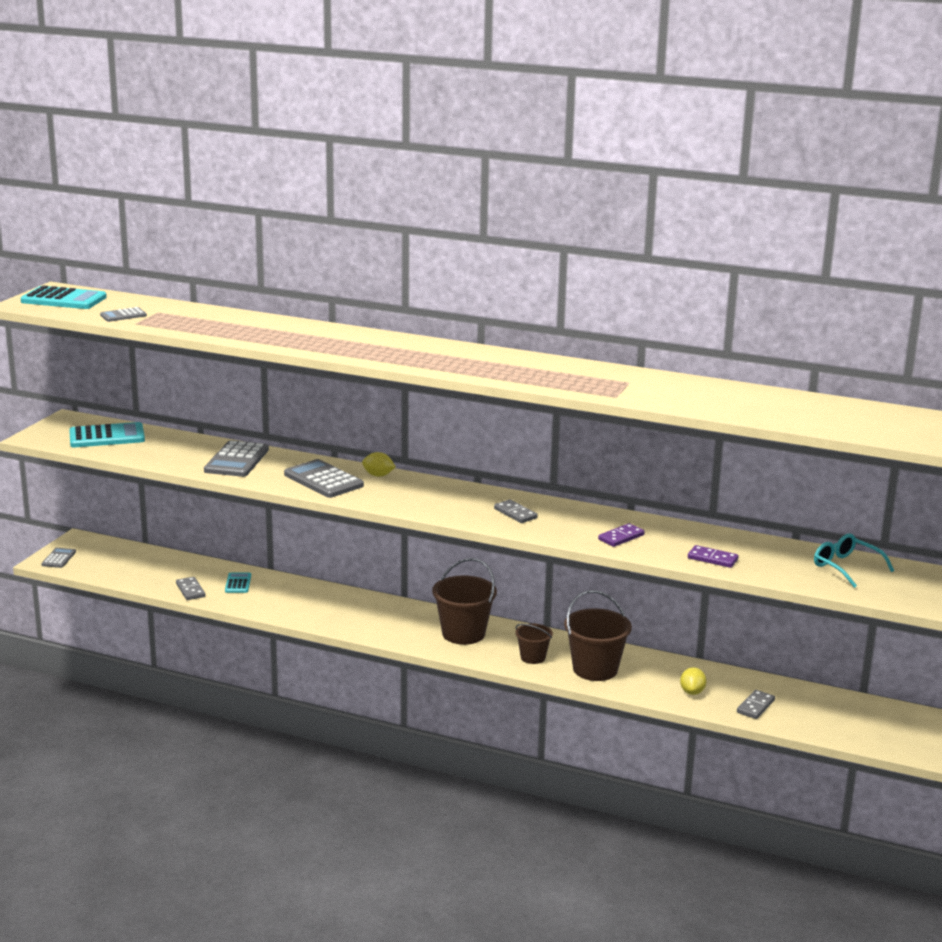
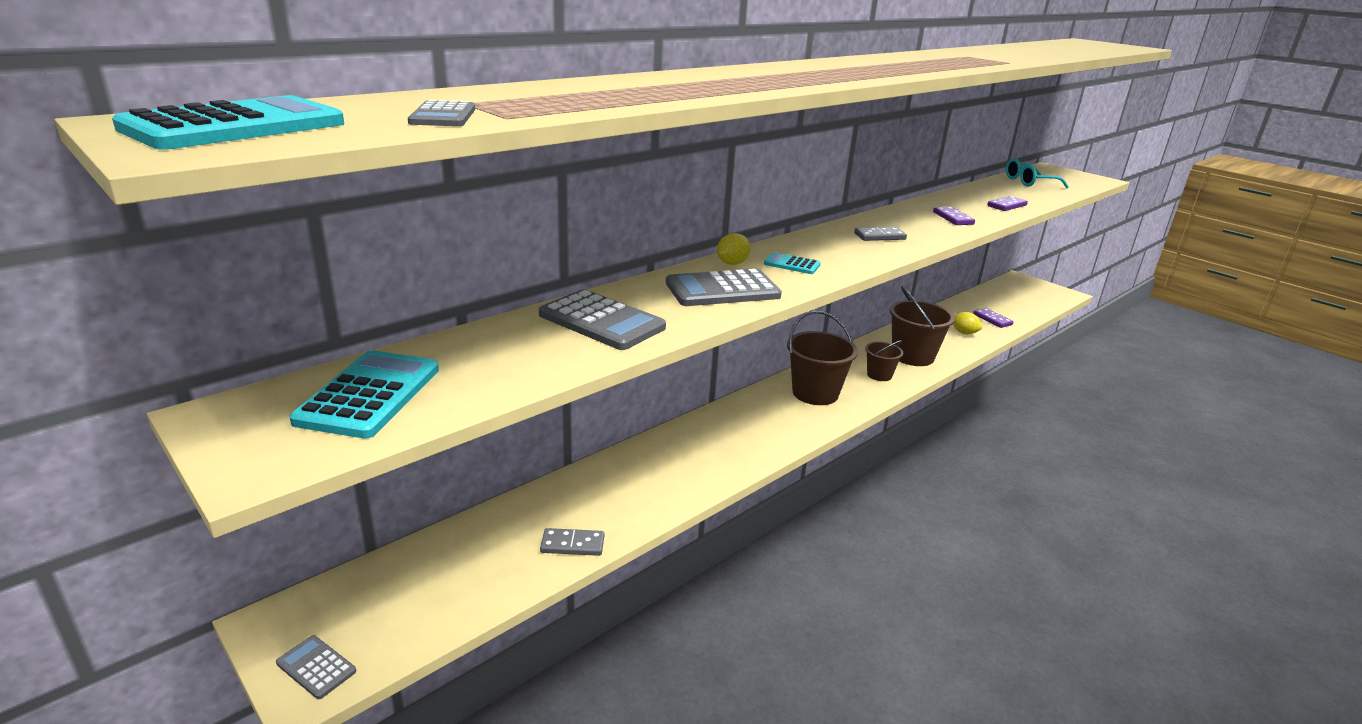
camera: 65 degrees left, 5 degrees up
(238, 583) = (587, 499): turquoise calculator -> turquoise calculator (792, 264)
(755, 706) = (992, 319): grey domino -> purple domino

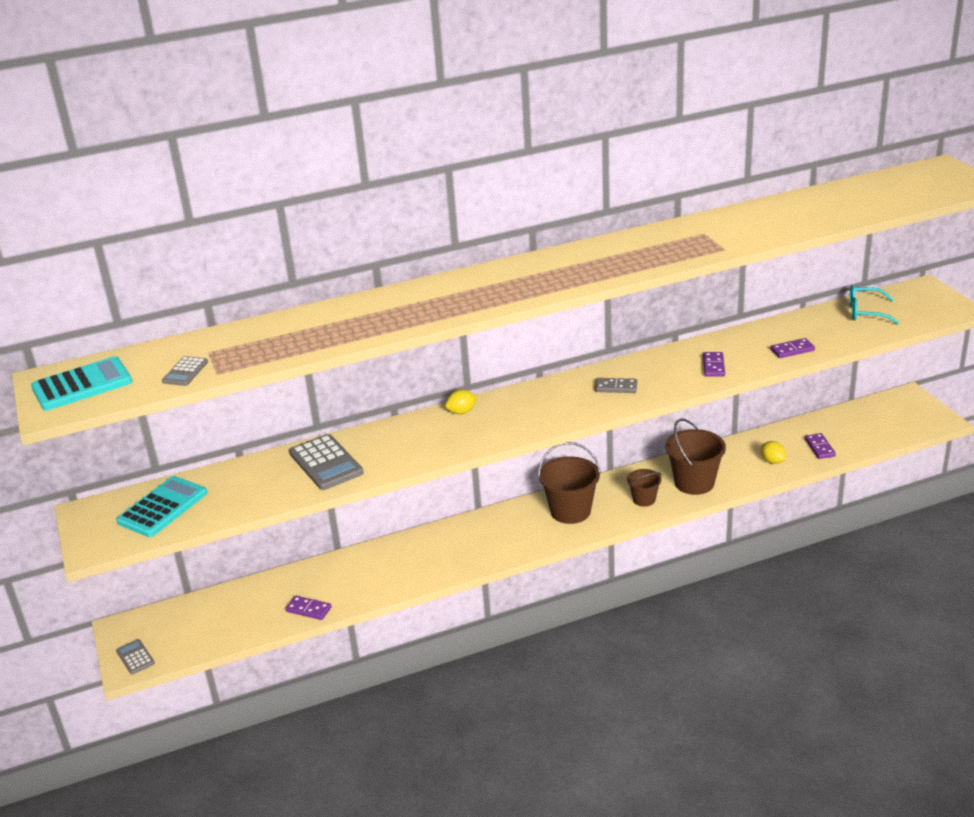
camera: 25 degrees right, 5 degrees up
(572, 544) = (308, 609): grey domino -> purple domino
(722, 290) = (431, 440): grey calculator -> none
(792, 264) = (508, 416): turquoise calculator -> none

